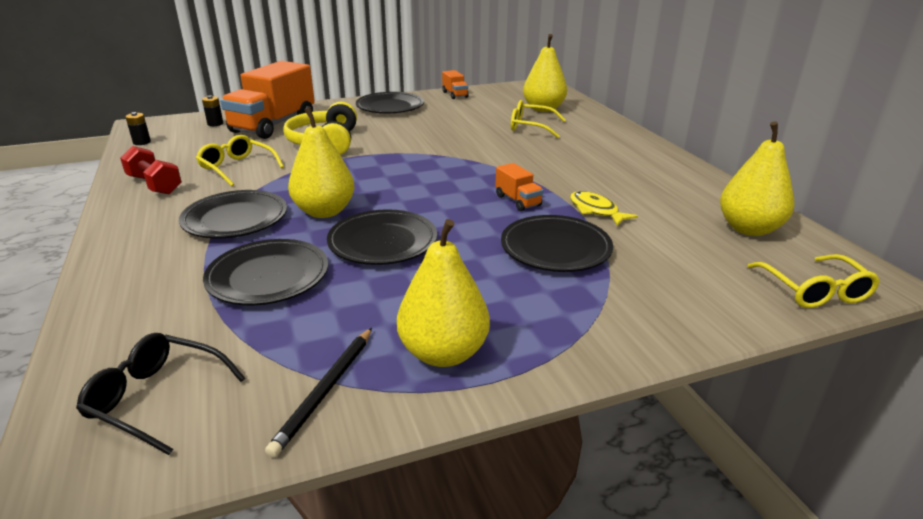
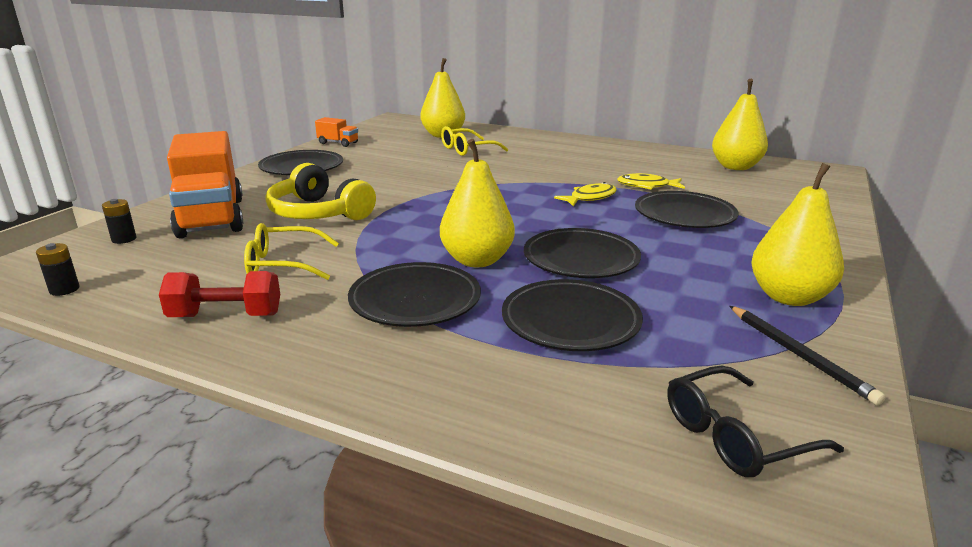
camera: 45 degrees left, 5 degrees down
(518, 201) = (590, 198): orange truck -> yellow fish
(814, 291) = (828, 185): yellow glasses -> none

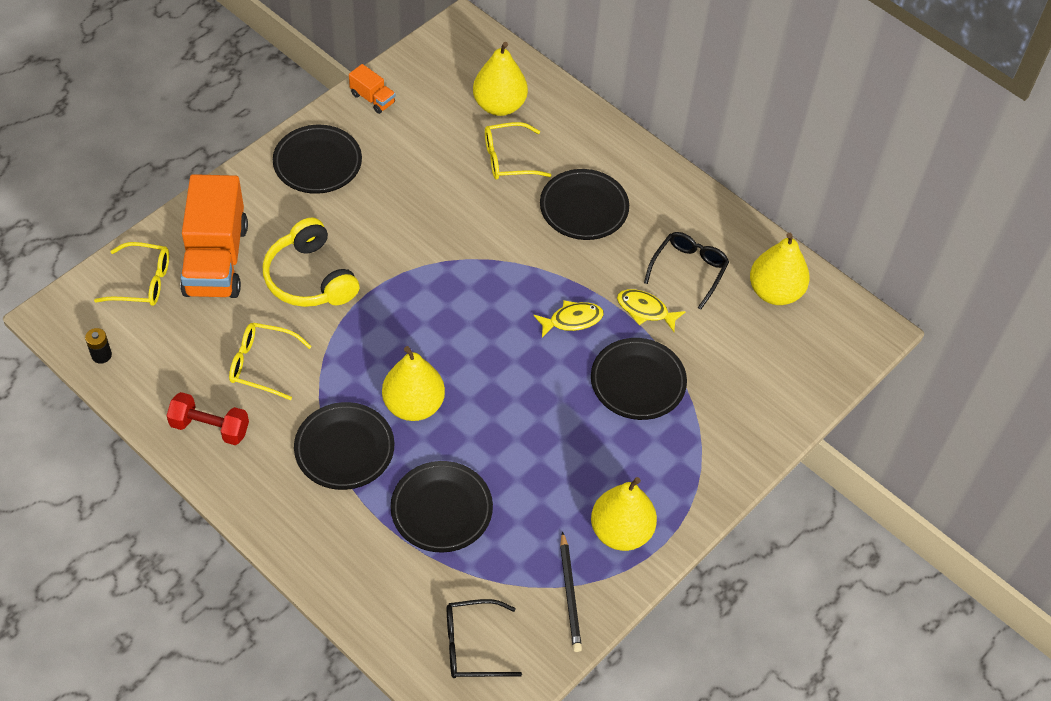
camera: 15 degrees right, 30 degrees up
(124, 239) = (143, 282): black battery -> yellow glasses
(581, 259) = (497, 429): black plate -> black plate (584, 208)
(658, 168) = (689, 270): none -> black glasses

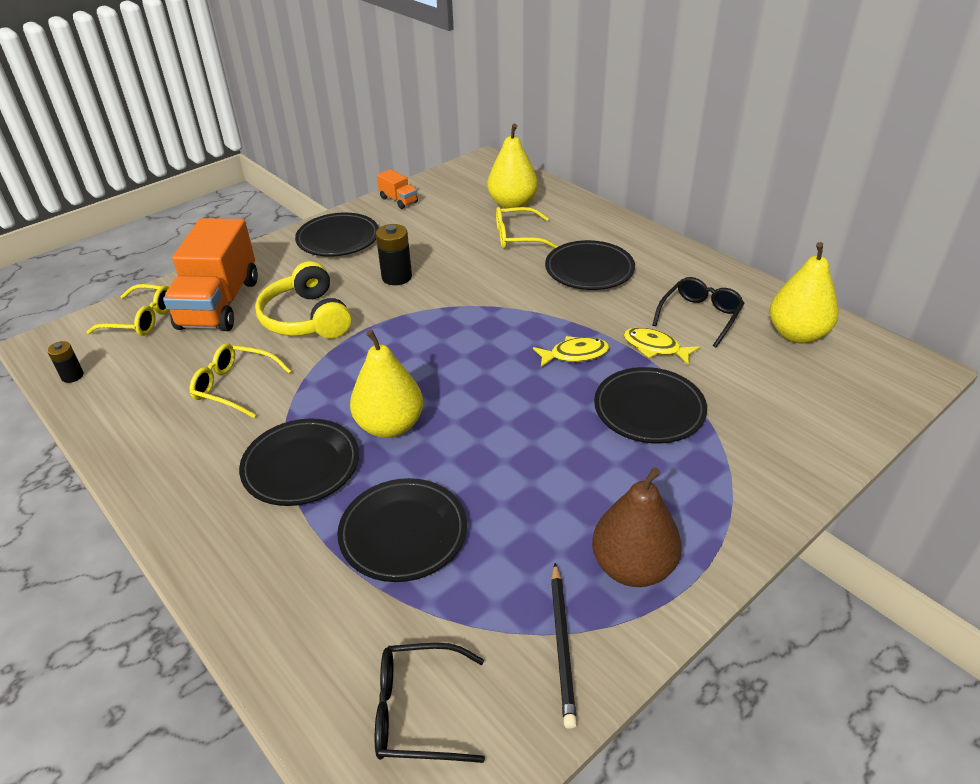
camera: 10 degrees right, 15 degrees down
(210, 427) = (157, 442): red dumbbell -> none
(390, 220) = (396, 277): none -> black battery
(621, 532) = (632, 567): yellow pear -> brown pear

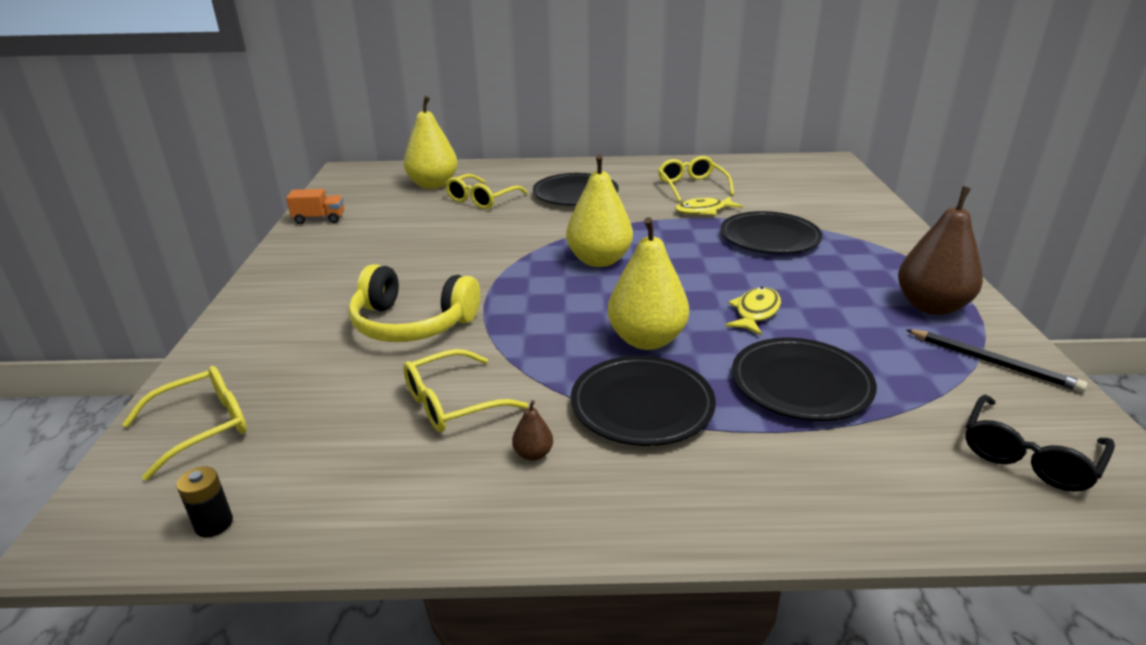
camera: 50 degrees left, 10 degrees down
(210, 447) = (533, 454): none -> brown pear
(219, 304) = (285, 364): orange truck -> none
(338, 239) = (315, 264): black plate -> none
(396, 277) = (435, 261): black battery -> none
(575, 354) = (669, 237): yellow fish -> yellow fish (755, 312)
(700, 316) = (691, 186): black glasses -> yellow glasses
(796, 334) = (754, 172): yellow pear -> yellow pear (599, 260)

